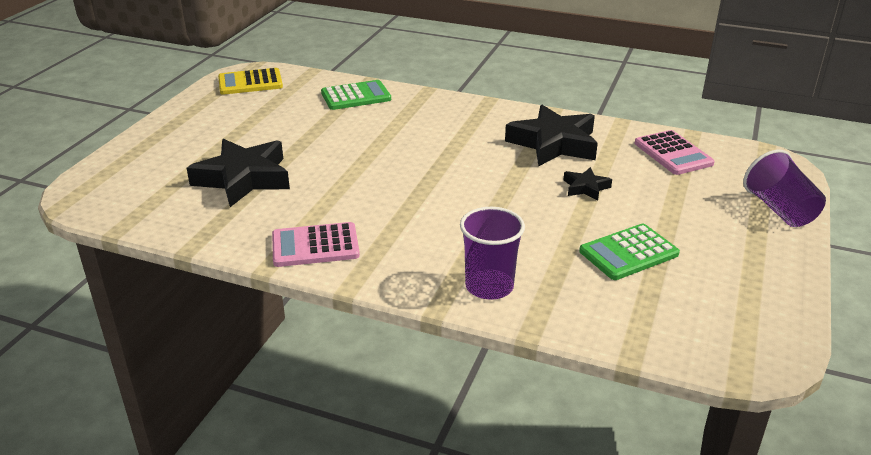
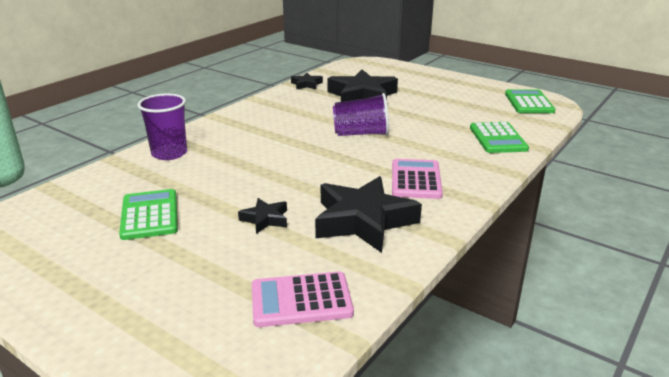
camera: 105 degrees right, 5 degrees down
(197, 230) = (306, 84): none -> black star
(250, 82) = (529, 102): yellow calculator -> green calculator
(315, 246) = (264, 110): pink calculator -> pink calculator (416, 180)
(779, 210) = (122, 342): purple cup -> purple cup (361, 134)

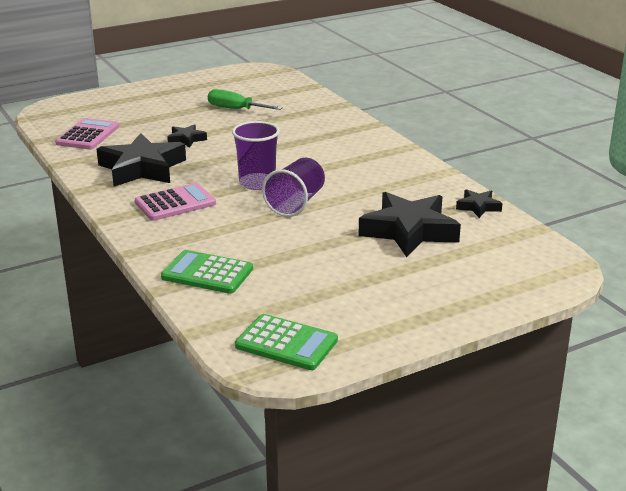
camera: 115 degrees right, 0 degrees up
(149, 215) = (236, 109): green calculator -> green screwdriver
(169, 153) = (334, 122): purple cup -> purple cup (257, 183)
(416, 180) = (175, 203): pink calculator -> pink calculator turned 60 degrees counterclockwise

